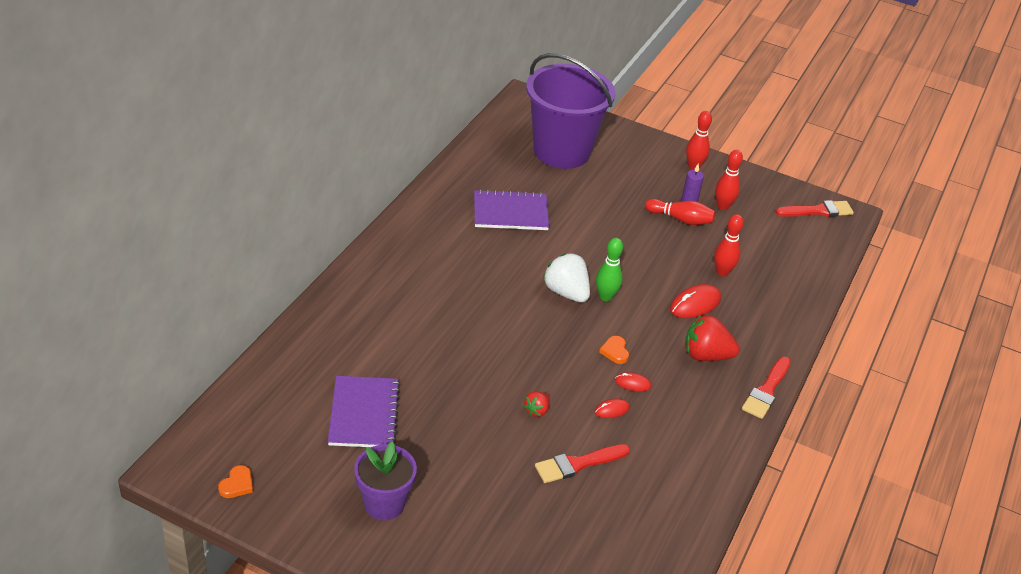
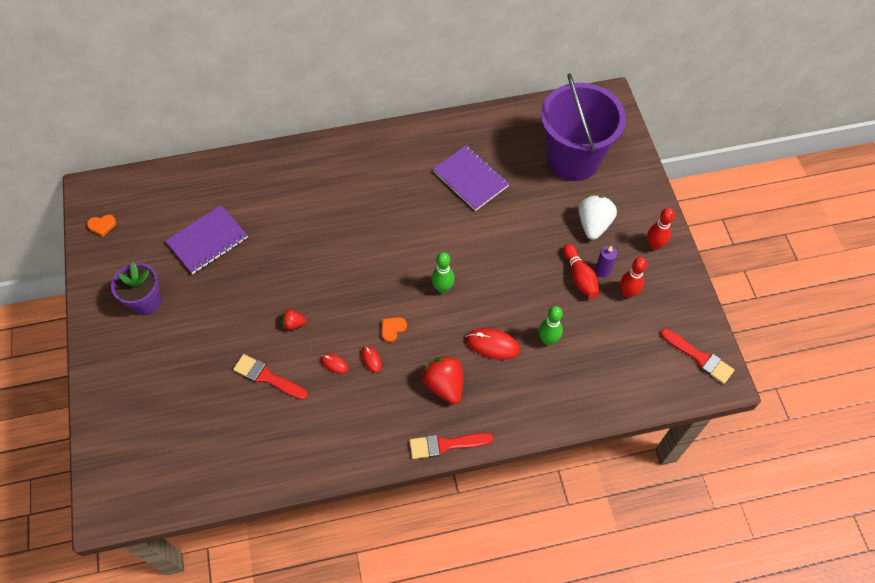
camera: 55 degrees right, 20 degrees up
(566, 292) = (422, 264): white strawberry -> white strawberry (593, 224)
(722, 272) = (548, 339): red bowling pin -> green bowling pin

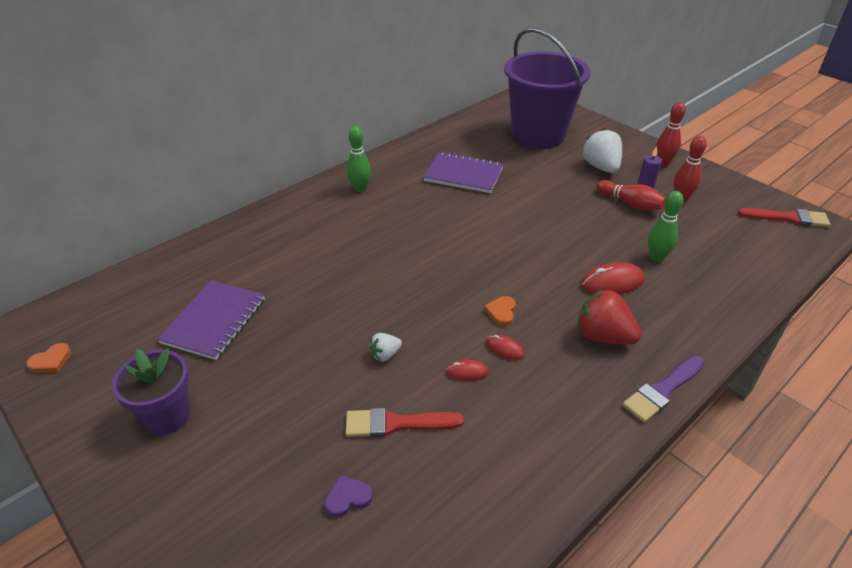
camera: 30 degrees left, 20 degrees down
(211, 409) = (348, 498): none -> purple heart
(294, 323) = (385, 355): red strawberry -> white strawberry
(443, 288) = (518, 259): green bowling pin -> green bowling pin (360, 188)
(446, 445) = (662, 390): red brush -> purple brush

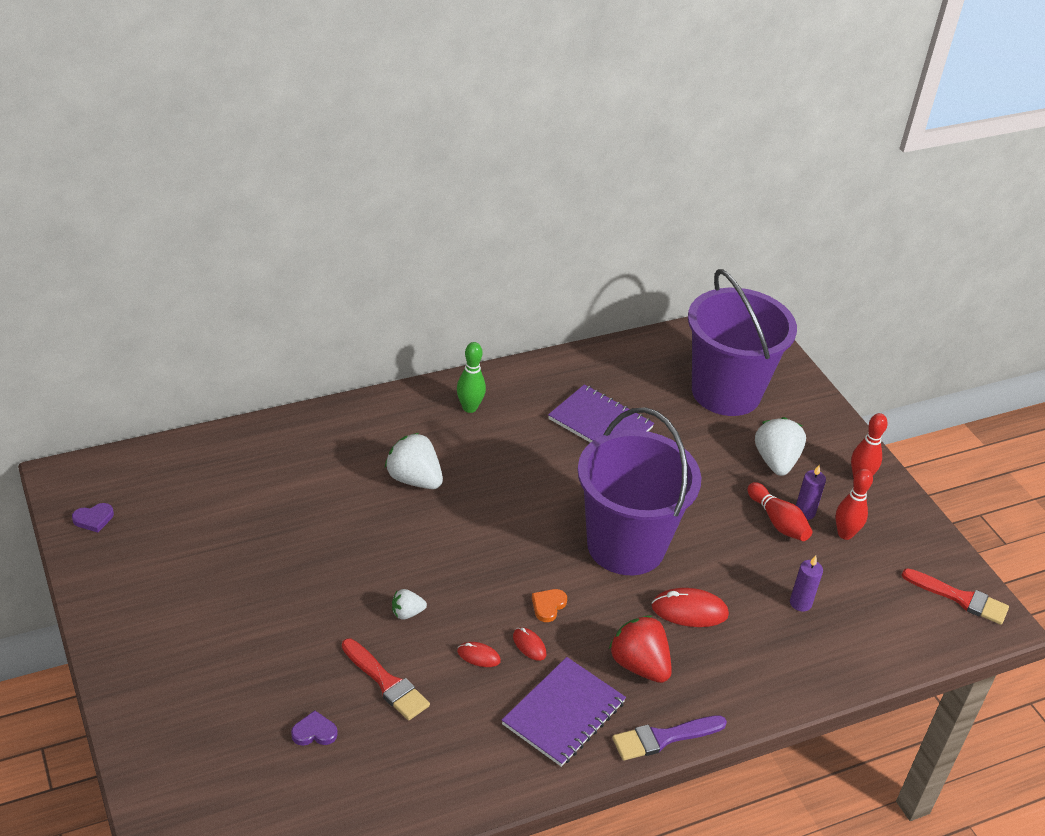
camera: 15 degrees right, 0 degrees up
(51, 361) = (93, 519): orange heart -> purple heart
(167, 416) = (183, 607): purple flower pot -> none
(214, 321) = (255, 524): purple notebook -> purple notebook (563, 713)
(340, 248) = (414, 479): none -> white strawberry
(396, 423) = (386, 683): red brush -> red brush turned 150 degrees counterclockwise
(534, 250) = (626, 546): none -> purple bucket
(656, 257) = (760, 597): green bowling pin -> none
(687, 253) = (800, 603): none -> purple candle

